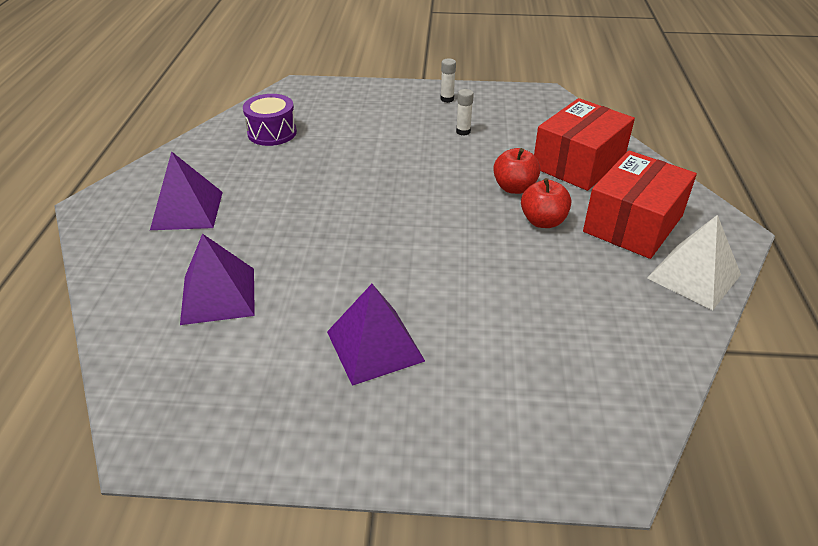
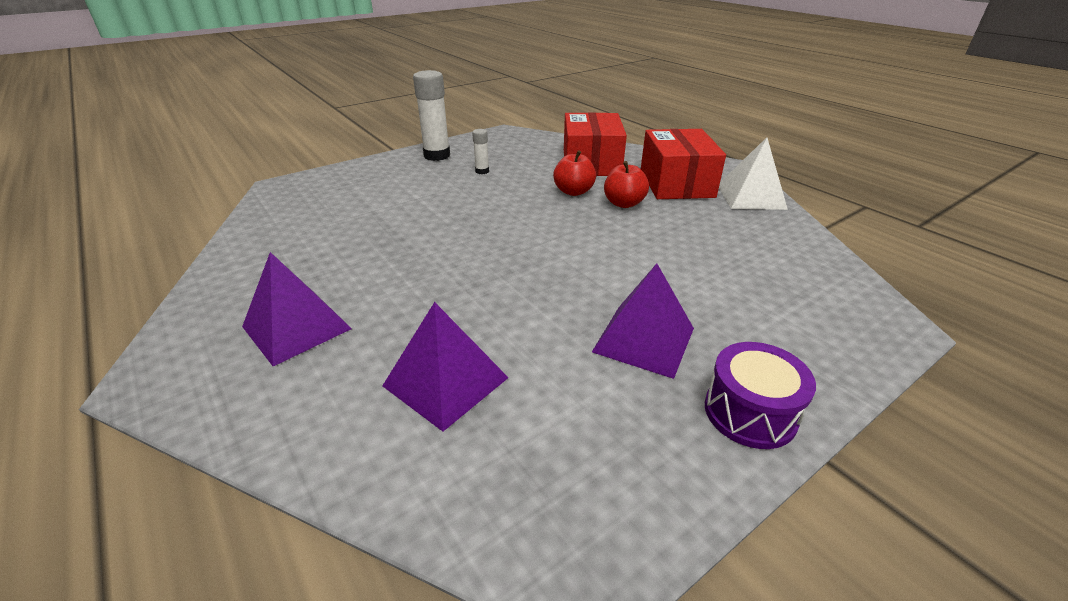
camera: 40 degrees left, 5 degrees down
(272, 133) = (303, 229): purple drum -> purple drum (750, 412)
(447, 99) = (437, 155): white glue stick -> white glue stick, size x2.02

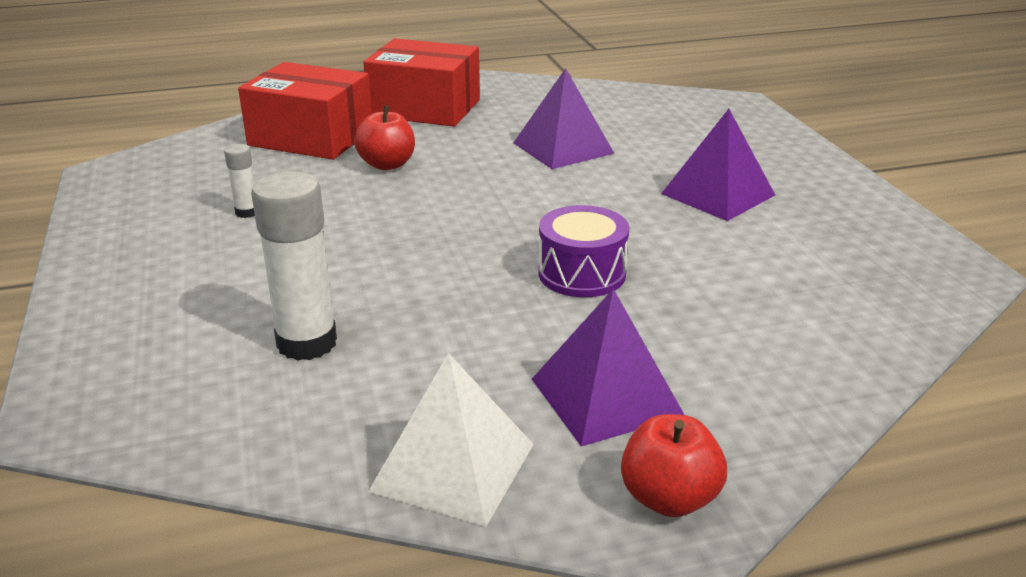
camera: 70 degrees left, 5 degrees down
(437, 155) = (131, 240): white glue stick -> white glue stick (307, 343)
(445, 381) = (748, 301): purple pyramid -> purple pyramid (563, 148)
(624, 203) = (448, 145): red apple -> red apple (669, 498)
(750, 196) = (492, 85): white pyramid -> white pyramid (453, 467)
(750, 412) = (822, 178): purple drum -> purple drum (582, 274)

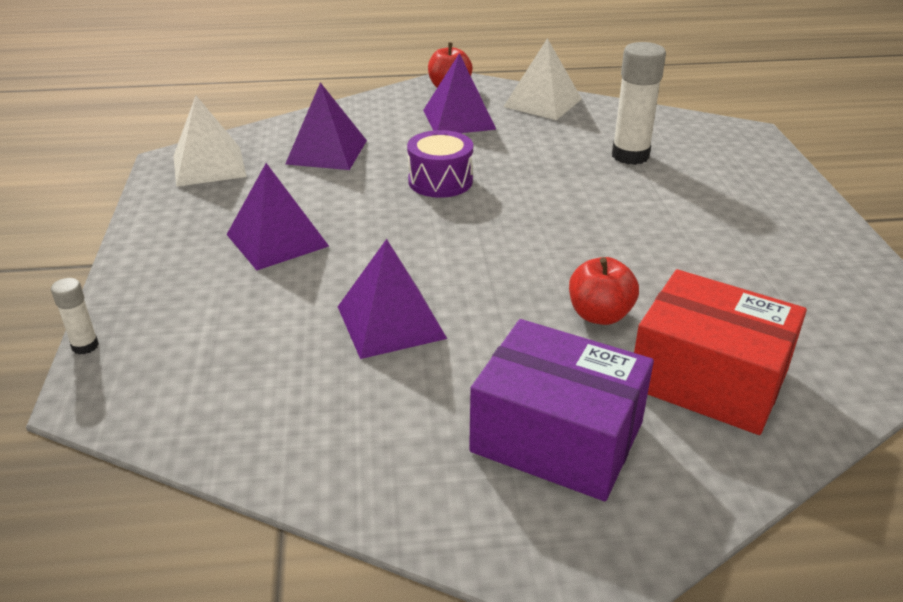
camera: 170 degrees left, 5 degrees up
(247, 212) = (726, 262): white glue stick -> white glue stick (85, 346)
(425, 108) = (557, 437): red box -> purple box
(772, 304) = (326, 152): none -> purple pyramid
(904, 267) = (209, 166): none -> white pyramid

